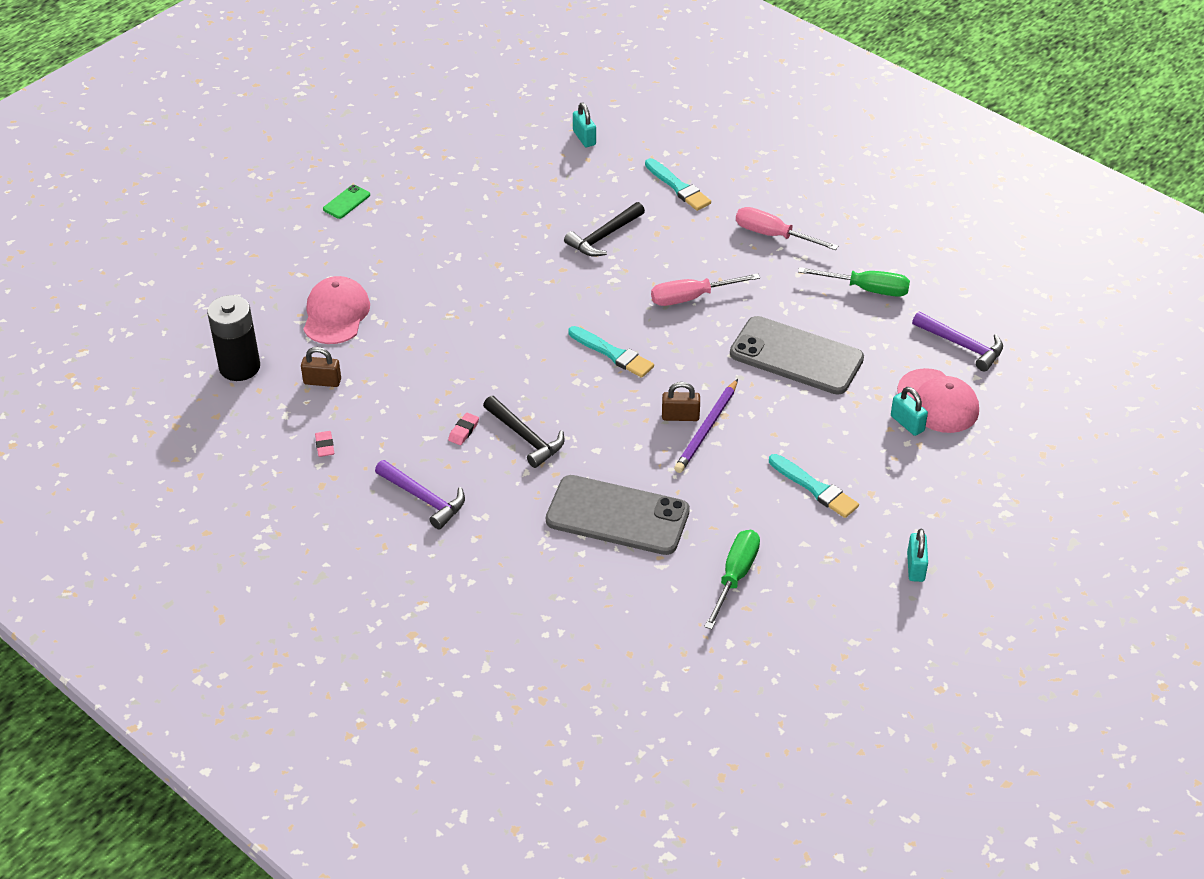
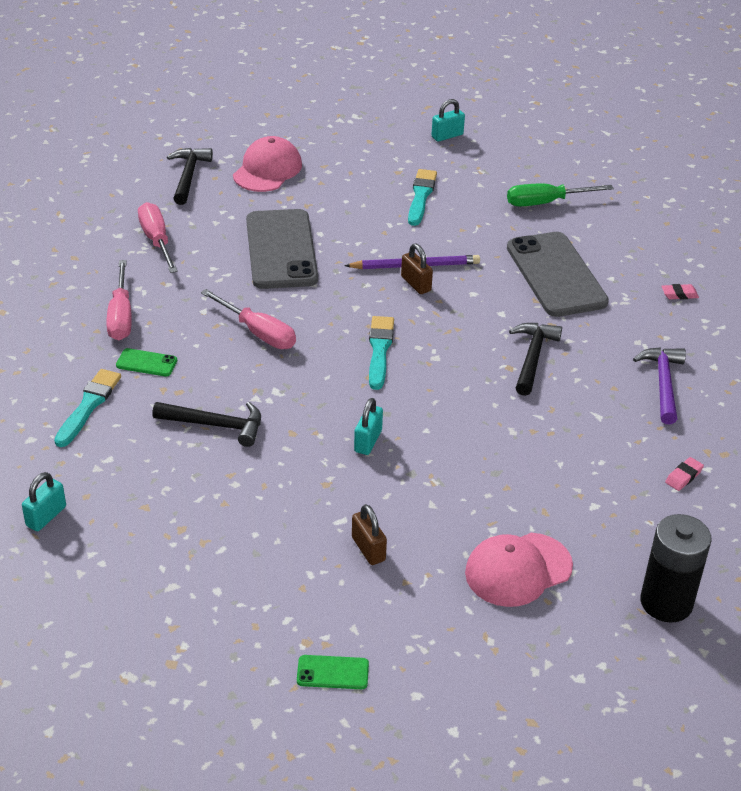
camera: 125 degrees left, 5 degrees down
(322, 381) = (614, 525): brown padlock -> brown padlock (368, 549)
(463, 431) = (567, 397): pink eraser -> pink eraser (679, 294)
(703, 229) = (146, 363): none -> green phone
(866, 289) = (156, 240): green screwdriver -> pink screwdriver
(907, 423) = (307, 176): turquoise padlock -> turquoise padlock (368, 441)
(962, 345) = (188, 176): purple hammer -> black hammer

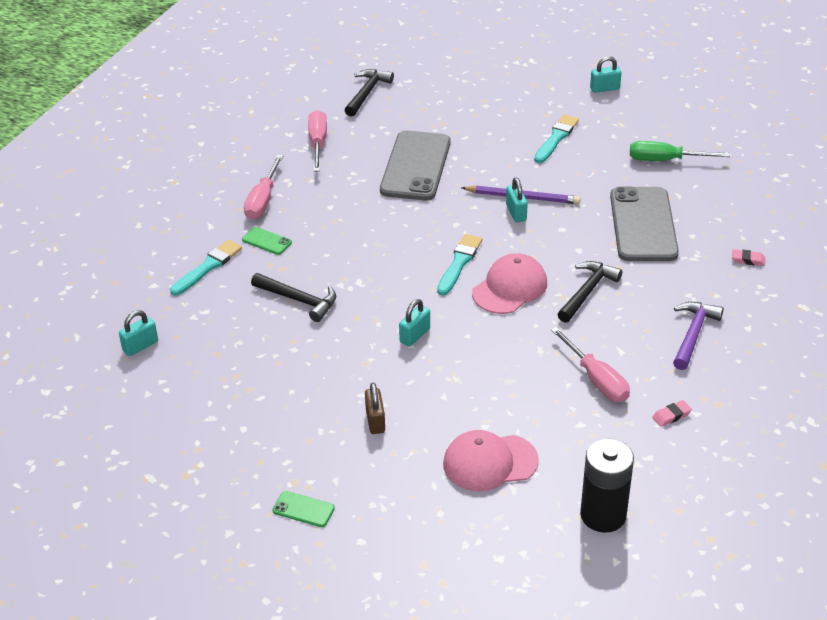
camera: 20 degrees right, 0 degrees up
(258, 333) = (366, 232): pink screwdriver -> pink screwdriver (596, 379)
(267, 170) = (435, 97): pink cap -> pink cap (510, 288)
(416, 284) = (516, 213): brown padlock -> turquoise padlock

